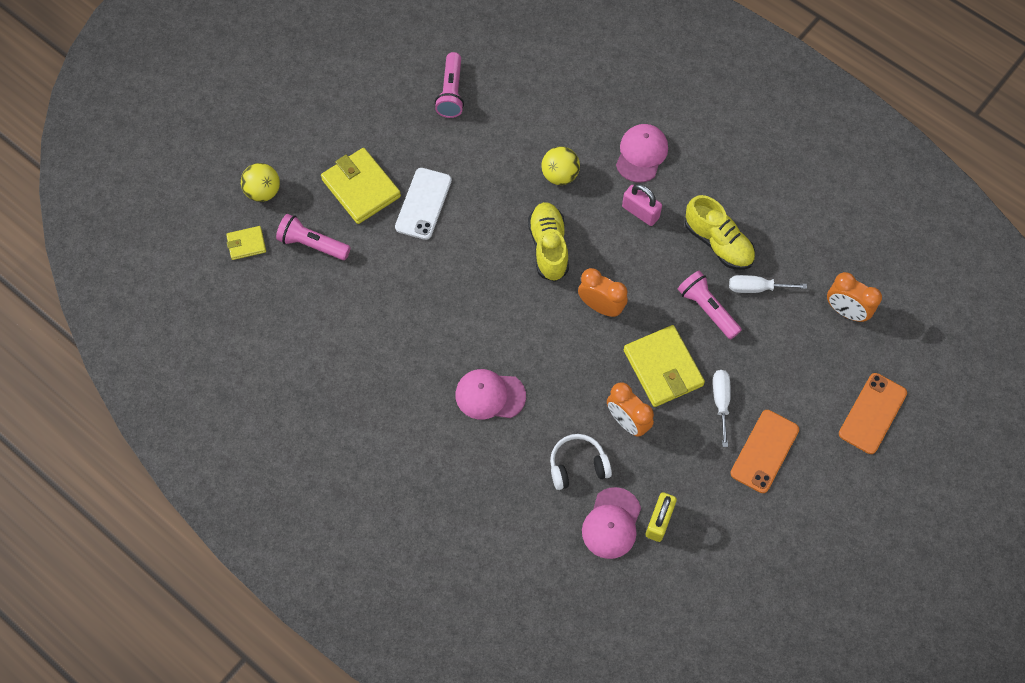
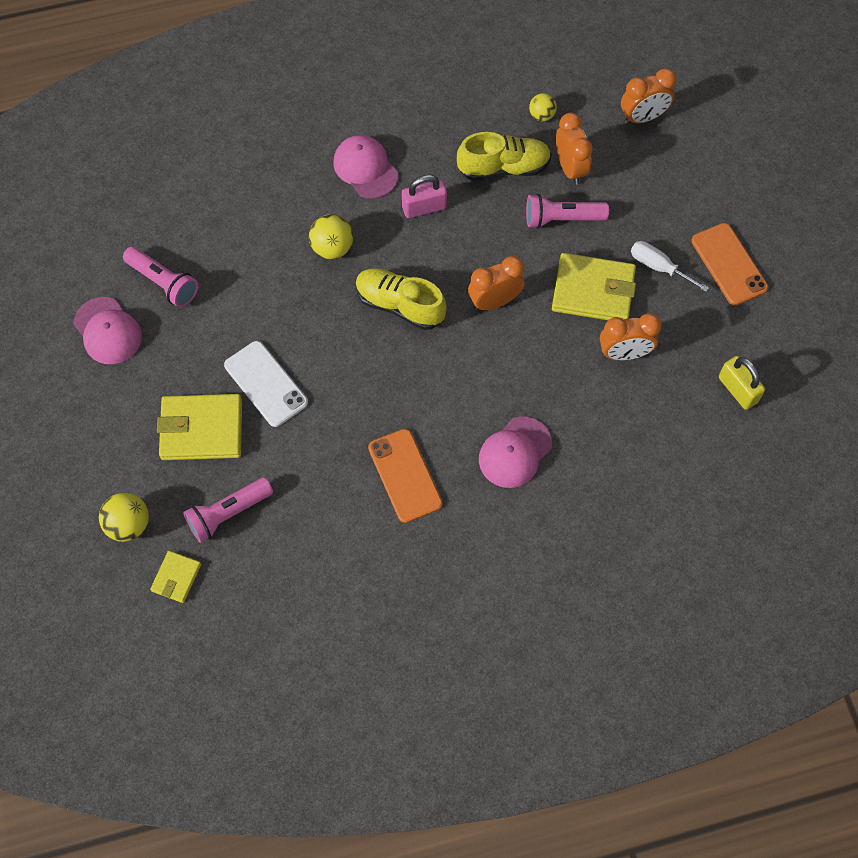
camera: 55 degrees left, 0 degrees up
(578, 465) = (639, 422): white headphones -> none
(611, 523) = (714, 430): pink cap -> pink cap (108, 331)
(756, 288) = (570, 168): white screwdriver -> orange clock
(786, 240) = (541, 115): none -> yellow ball
(872, 413) = (751, 161): orange phone -> orange phone (405, 475)

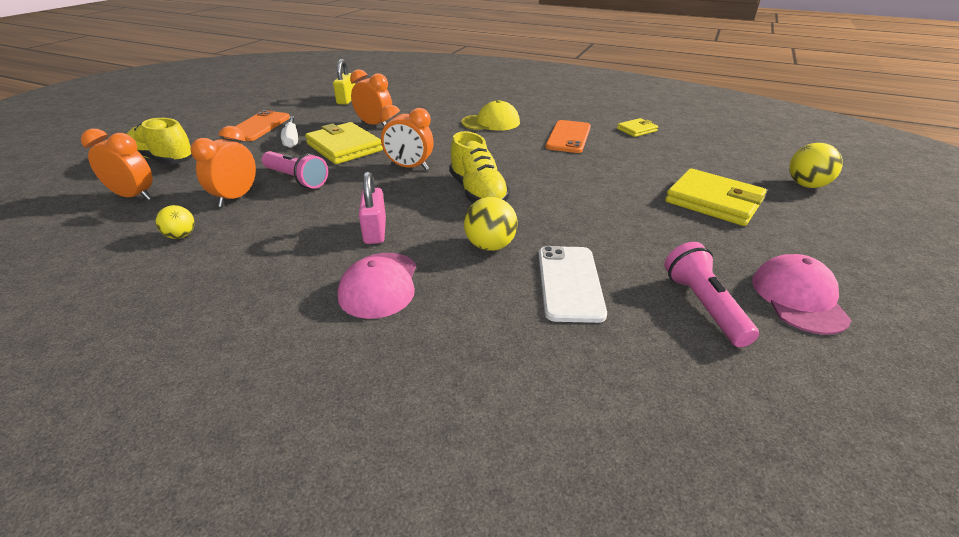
camera: 140 degrees left, 30 degrees down
(176, 578) = (770, 156): yellow wallet -> yellow wallet (636, 130)
(228, 514) = (713, 164): pink flashlight -> none
(266, 384) = (635, 201): white phone -> white phone (570, 283)
(424, 208) = (375, 231): pink padlock -> pink padlock turned 60 degrees clockwise
(503, 168) = (274, 222): yellow shoe -> yellow shoe (164, 159)
(515, 452) = (491, 122): pink cap -> yellow cap

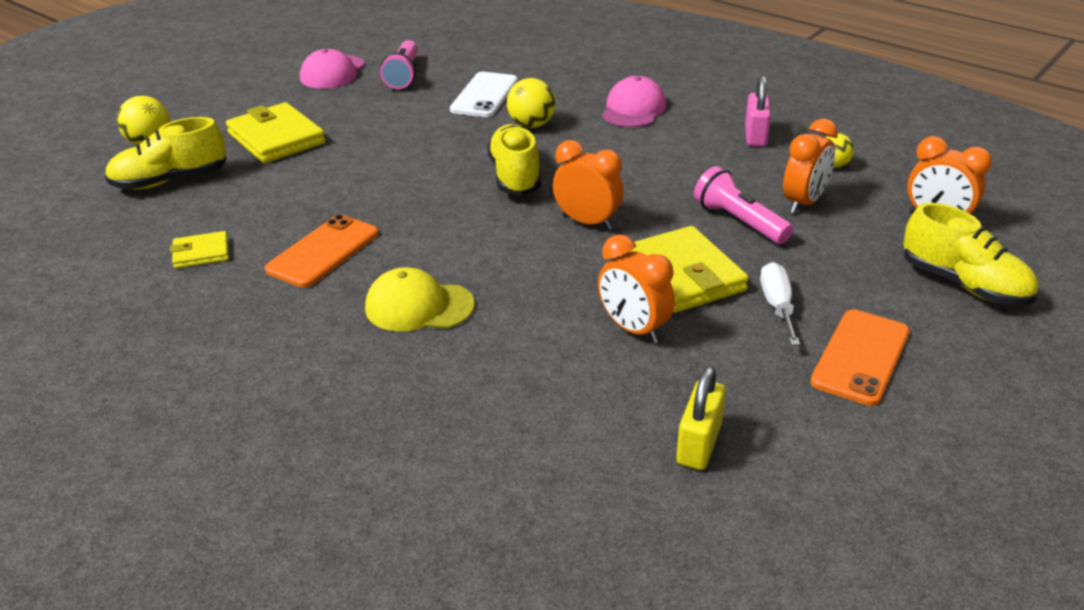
camera: 165 degrees left, 0 degrees up
(375, 231) = (636, 148): pink padlock -> pink padlock (755, 136)
(731, 161) = (170, 181): none -> yellow shoe

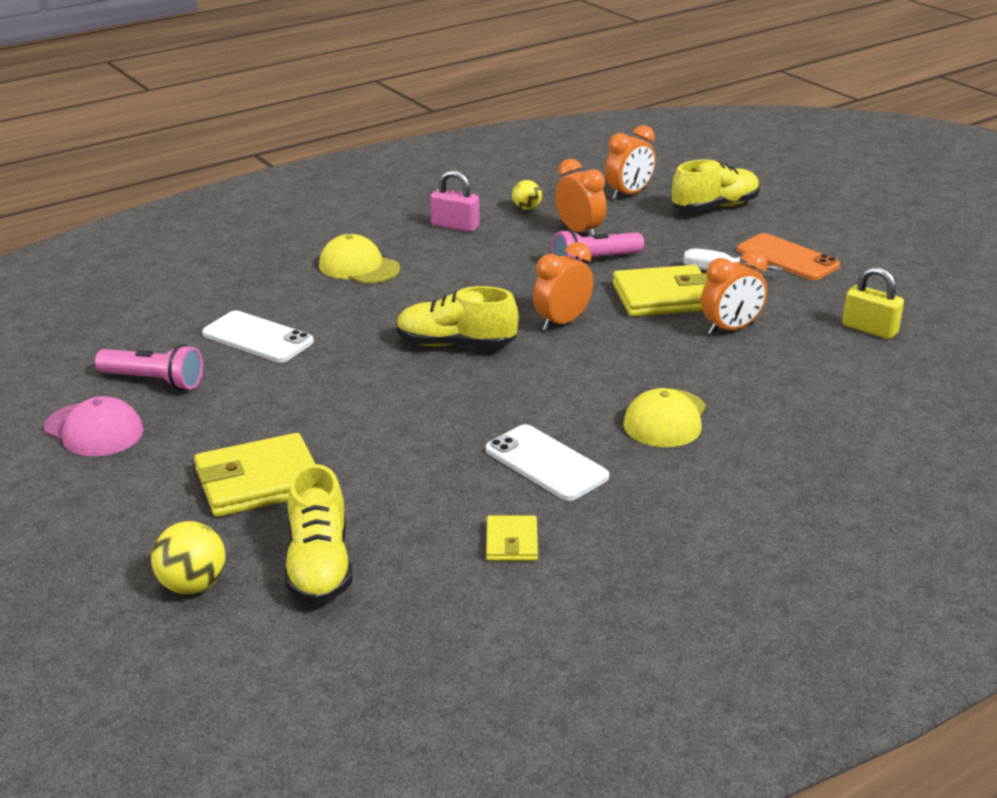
camera: 75 degrees left, 5 degrees down
(323, 251) = (546, 463): orange phone -> white phone
(531, 125) = (351, 321): yellow ball -> none
(633, 109) = (359, 267): pink cap -> yellow cap

